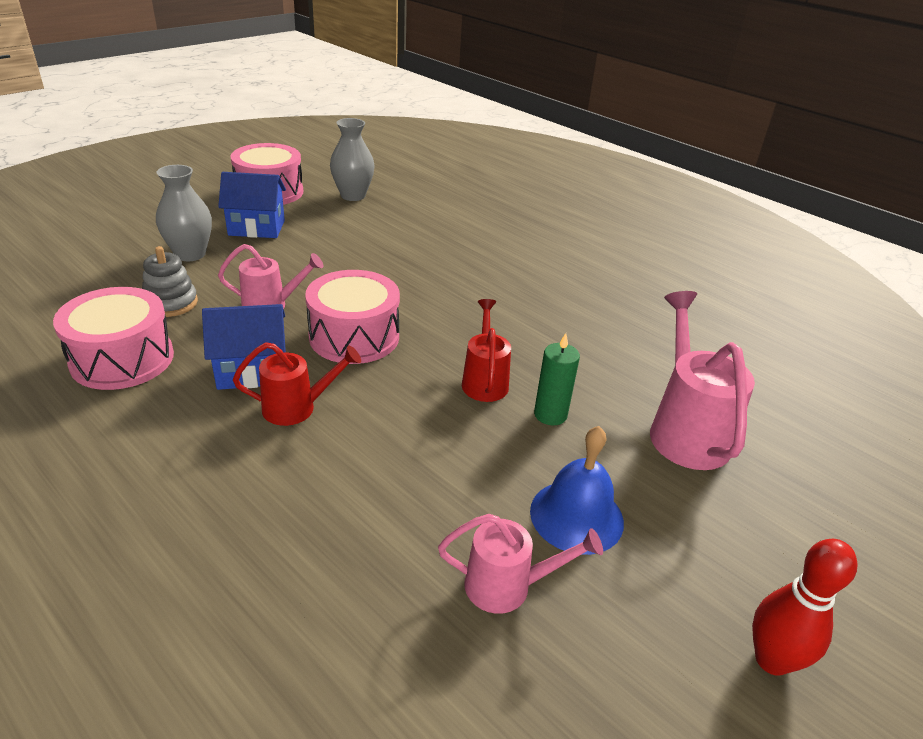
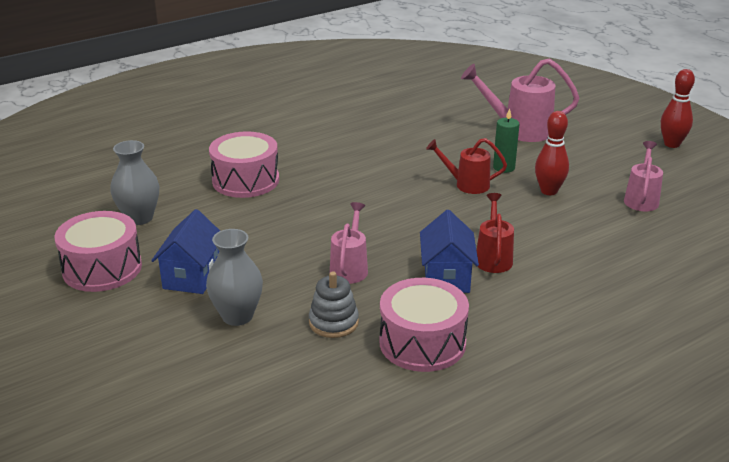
camera: 75 degrees left, 5 degrees down
(354, 336) = (405, 231): pink drum -> pink drum (245, 180)
(495, 463) = (549, 191): none -> red bowling pin
(576, 516) = (590, 173): blue bell -> none

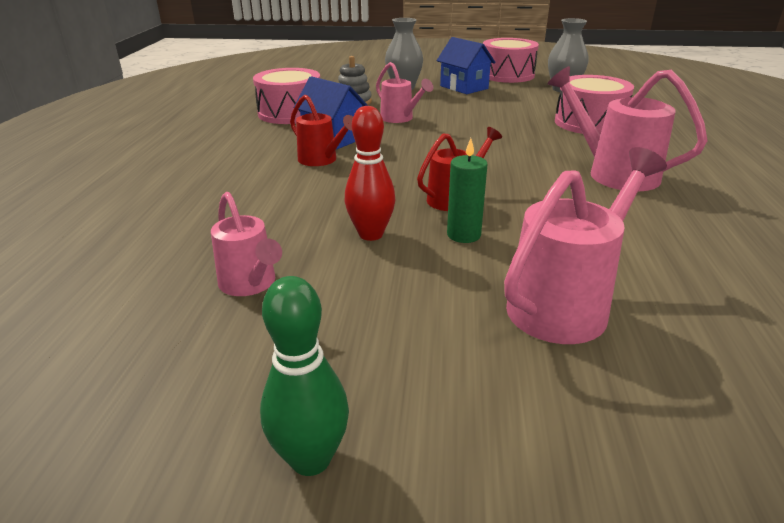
camera: 130 degrees right, 0 degrees up
(349, 150) = (613, 173): none -> pink watering can
(672, 144) = (311, 459): red bowling pin -> green bowling pin

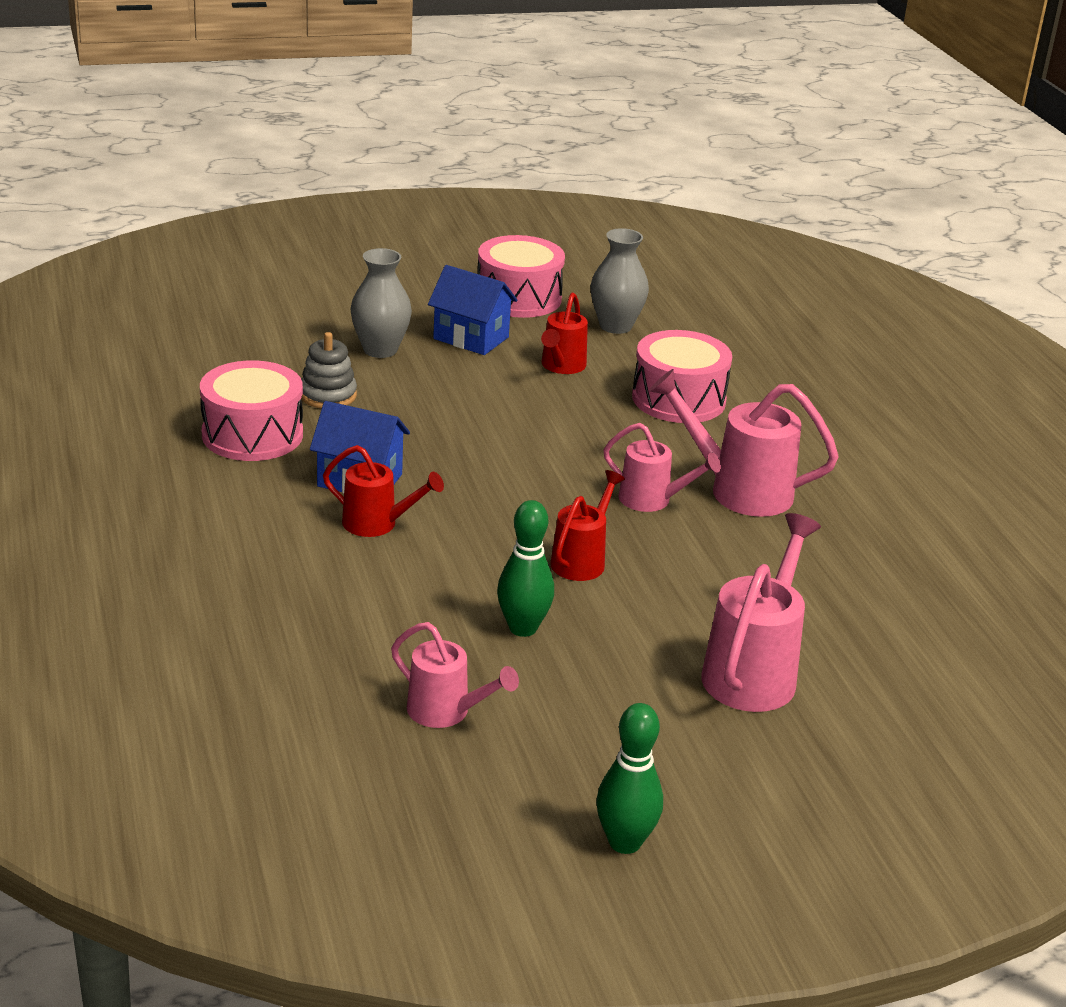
camera: 25 degrees left, 0 degrees up
(371, 234) = (523, 628): red bowling pin -> green bowling pin
(400, 119) = (424, 425): pink watering can -> pink watering can (652, 500)
(463, 235) = (620, 610): green candle -> none
(514, 102) = (561, 367): none -> red watering can

